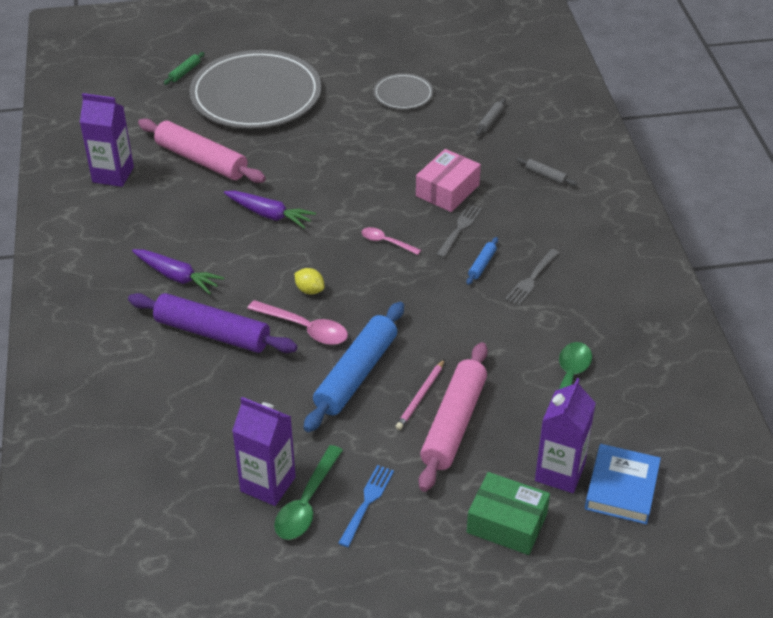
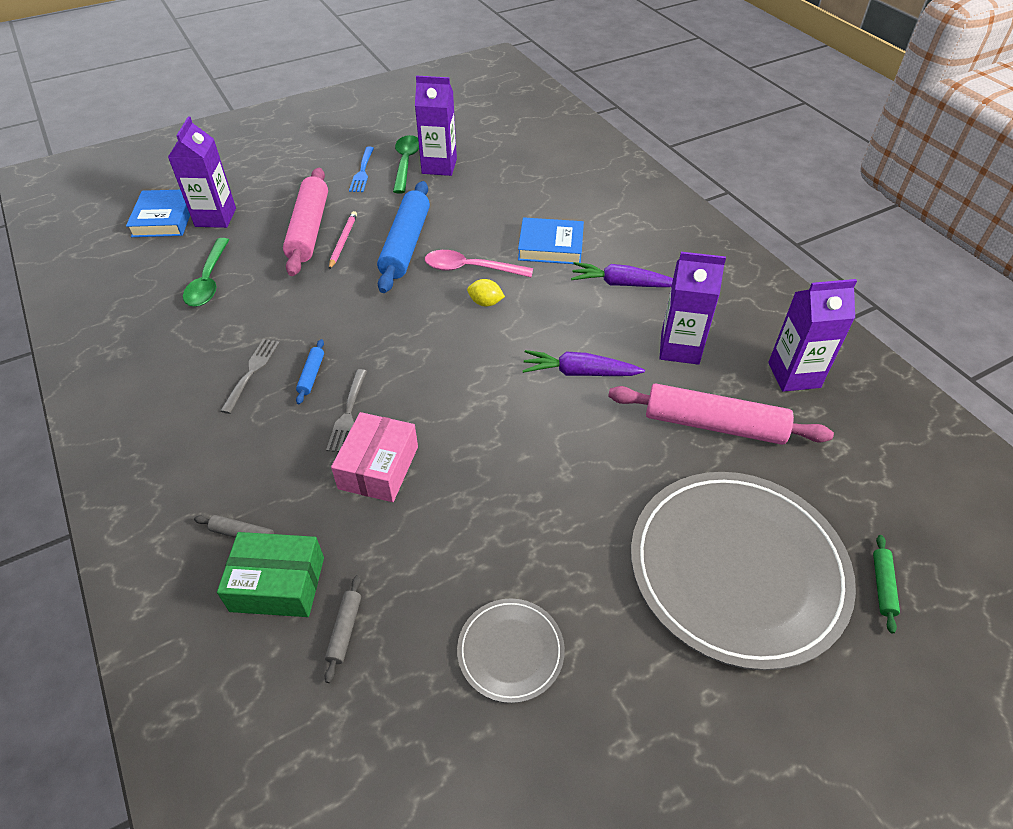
camera: 160 degrees right, 5 degrees up
(178, 212) = (679, 348): none -> purple carton
(212, 333) = (550, 246): purple rolling pin -> blue book
(386, 242) = (429, 374): pink spoon -> none
(507, 523) = (255, 182): green box -> green box (277, 584)

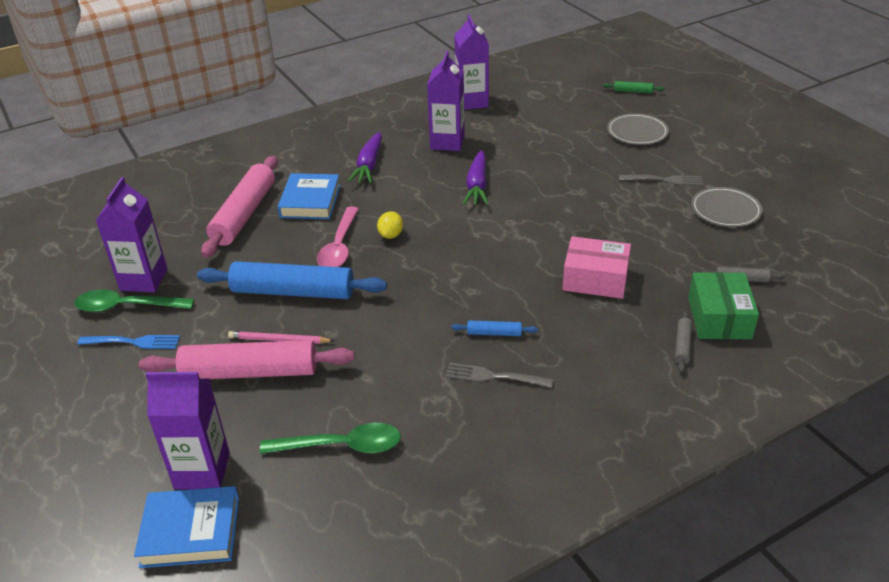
camera: 90 degrees left, 10 degrees down
(348, 413) = (539, 303): grey fork -> grey fork (663, 180)
(714, 424) = (522, 133): pink rolling pin -> pink rolling pin (244, 214)
(737, 569) = (637, 132): grey plate -> grey plate, size x0.46

